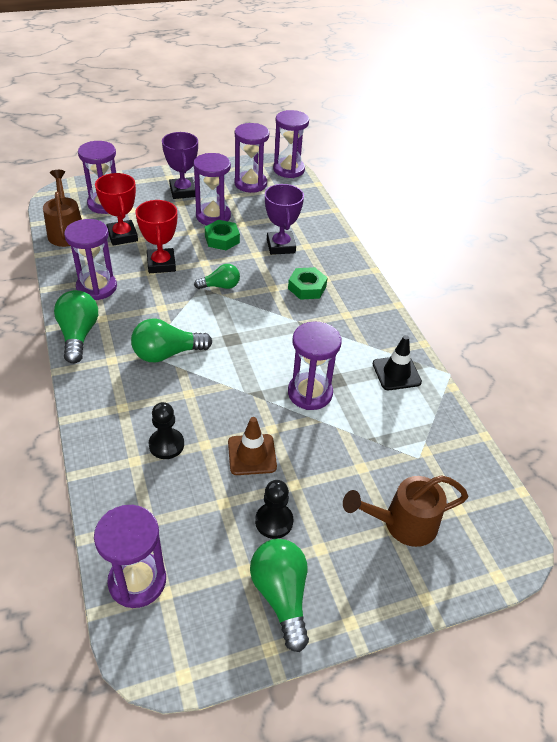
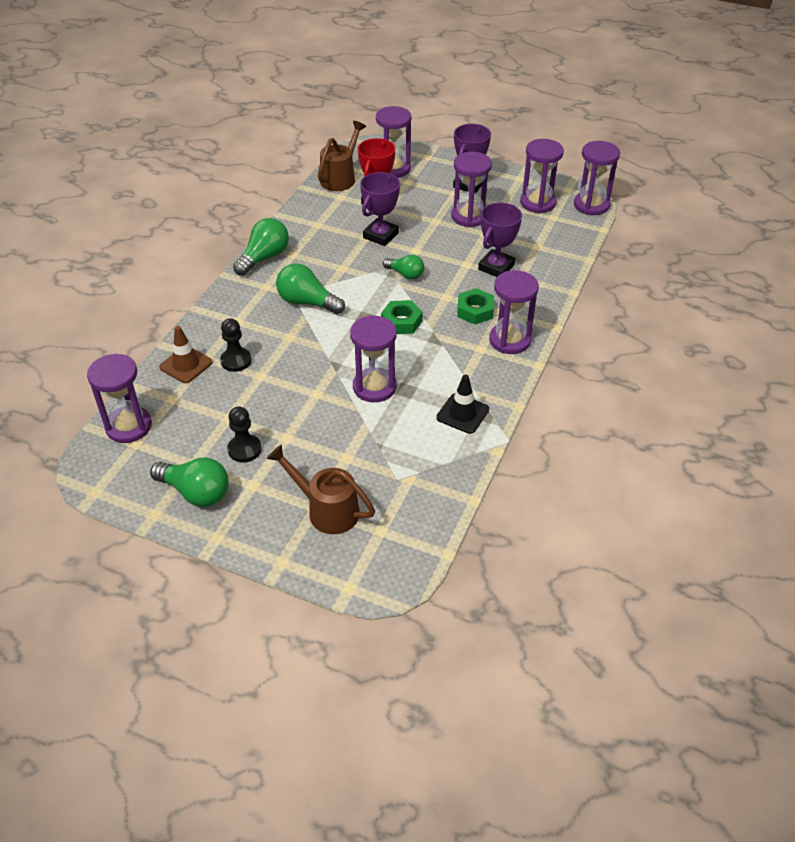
camera: 45 degrees right, 0 degrees up
(96, 287) = (314, 230): purple hourglass -> purple hourglass (510, 340)
(161, 264) = (380, 235): red trophy -> purple trophy
(222, 239) = (453, 238): green nut -> green nut (401, 322)
(252, 454) = (282, 401): brown traffic cone -> brown traffic cone (186, 365)
(281, 595) = (196, 492): green light bulb -> green light bulb turned 90 degrees clockwise

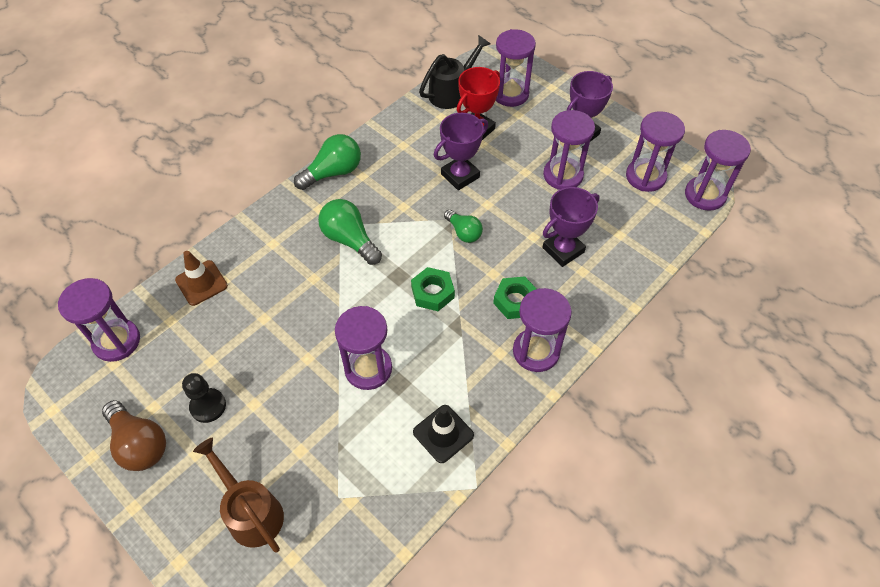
camera: 20 degrees right, 10 degrees up
(196, 492) = (139, 444): green light bulb -> brown light bulb
(236, 361) = (249, 292): black pawn -> none
(340, 178) = (451, 92): brown watering can -> black watering can

